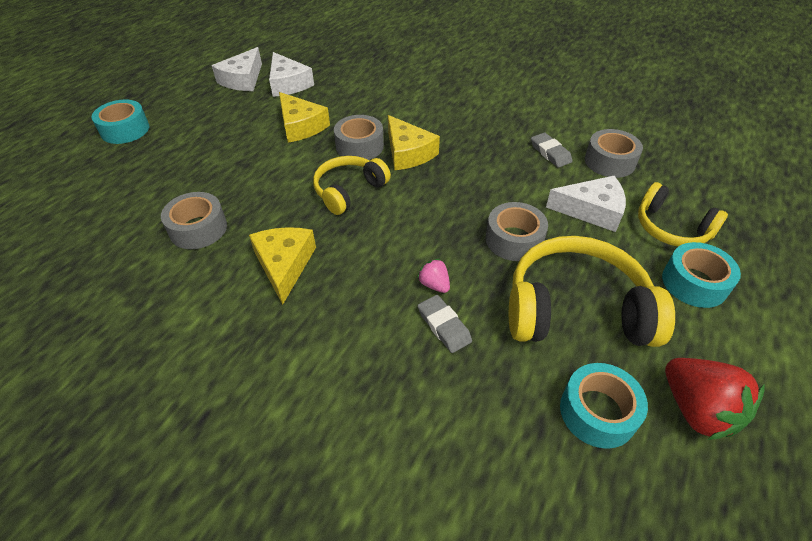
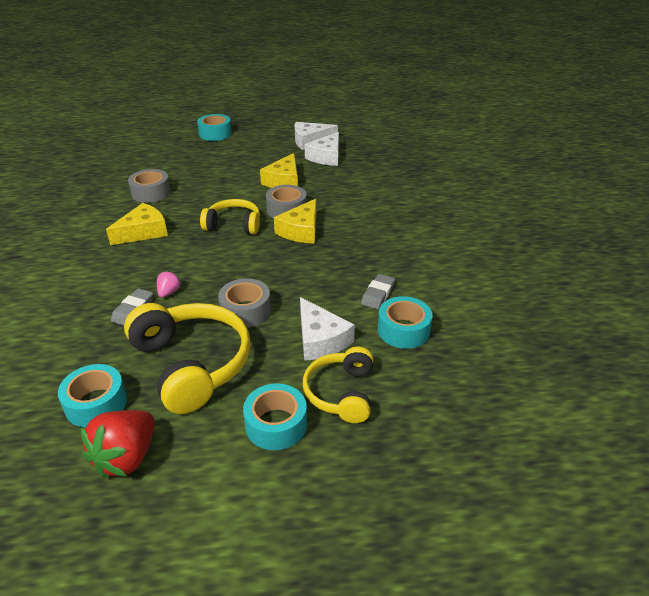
camera: 55 degrees right, 10 degrees down
(609, 161) = (403, 330): grey tape -> turquoise tape

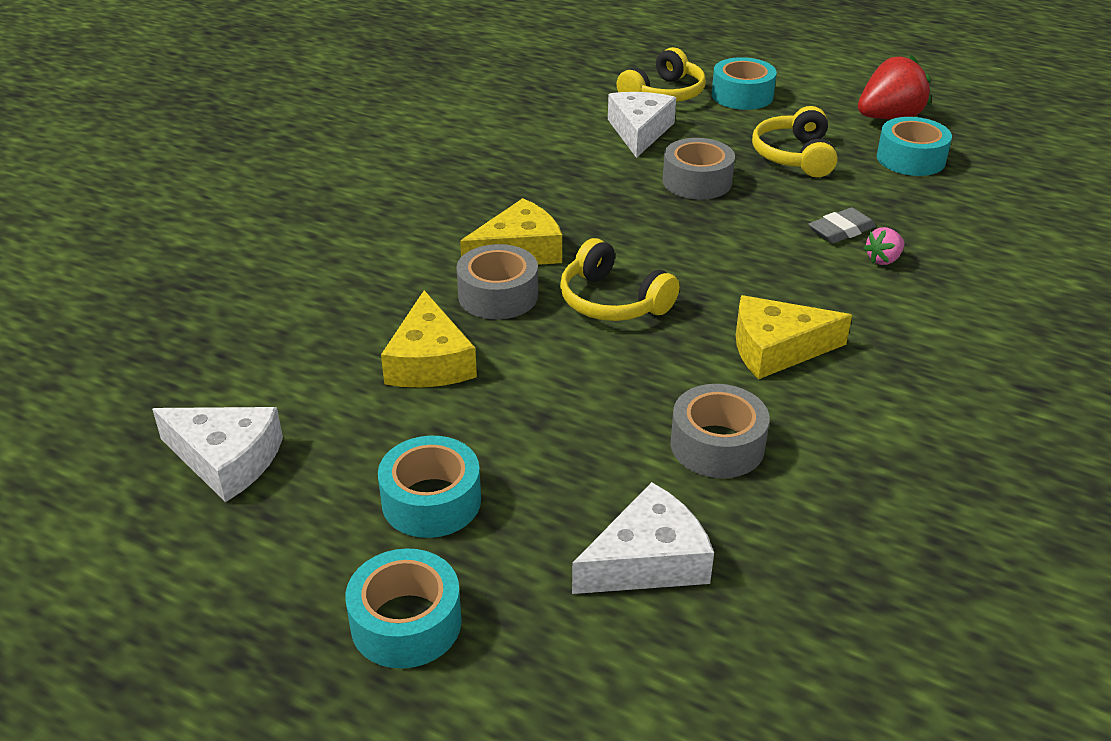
camera: 145 degrees left, 0 degrees up
(169, 292) = (782, 235): pink strawberry -> pink strawberry (883, 260)
(191, 364) = (795, 156): yellow headphones -> yellow headphones, size x0.61
(284, 181) = (429, 361): yellow cheese -> yellow cheese turned 120 degrees clockwise
(326, 157) = (267, 390): white cheese -> white cheese (648, 560)
(378, 294) = (525, 145): grey eraser -> none
(403, 330) = (546, 110): turquoise tape -> turquoise tape (431, 501)

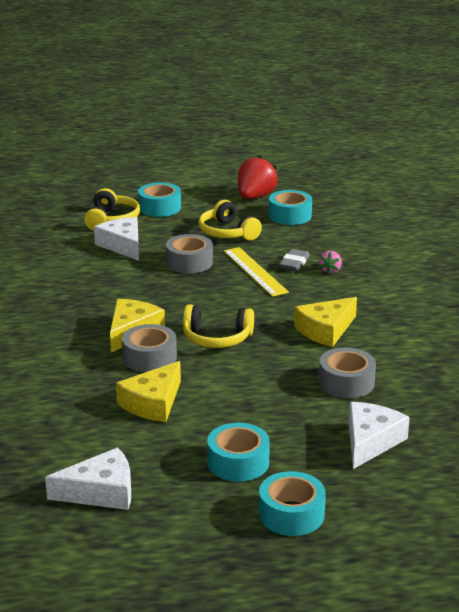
camera: 35 degrees left, 10 degrees down
(429, 361) = (153, 403): yellow cheese -> yellow cheese turned 75 degrees clockwise
(771, 223) = (255, 271): none -> yellow ruler

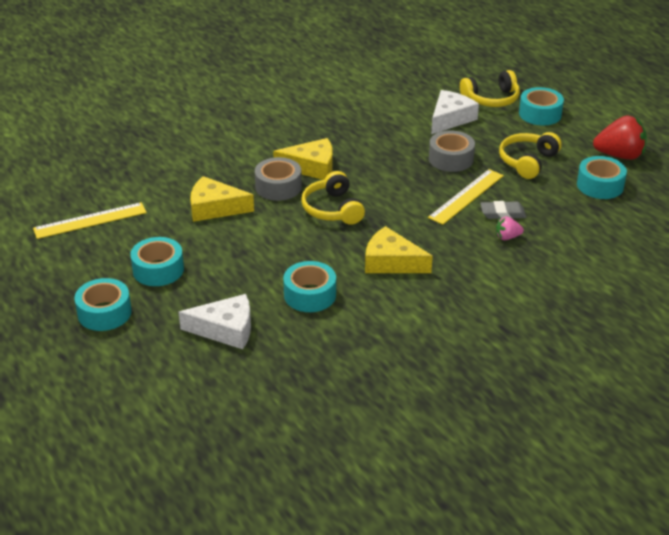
camera: 65 degrees right, 10 degrees up
(101, 492) = (90, 220): white cheese -> yellow ruler
(346, 382) = (310, 295): grey tape -> turquoise tape

